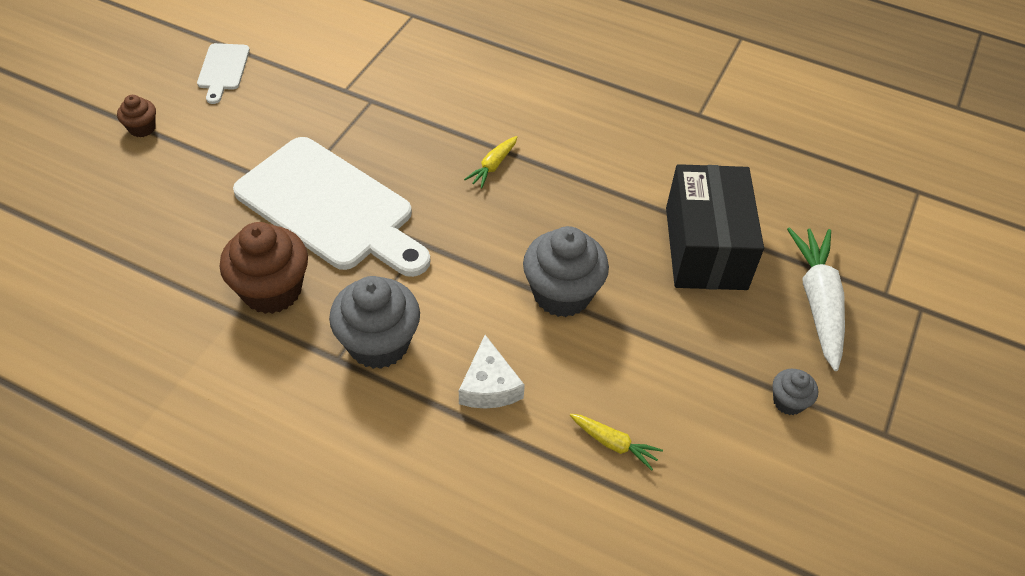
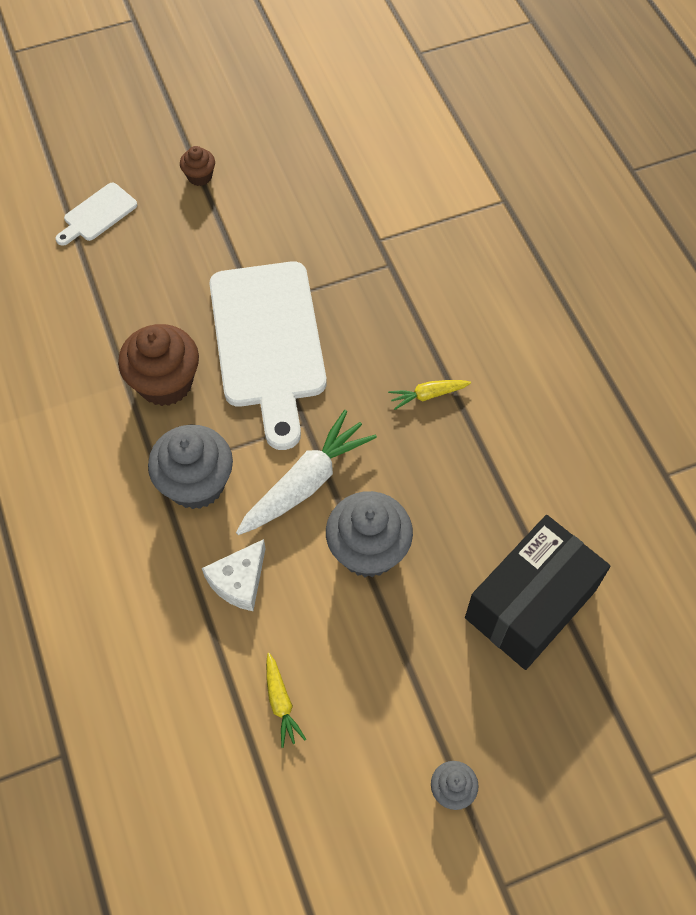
camera: 45 degrees right, 10 degrees up
(223, 70) = (303, 159): white cutting board -> white cutting board (97, 214)
(818, 302) = (576, 731): white carrot -> white carrot (306, 482)

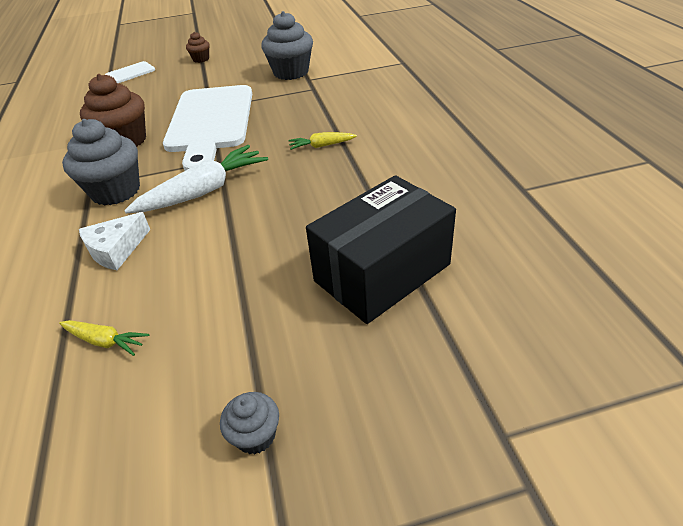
camera: 10 degrees right, 20 degrees down
(281, 703) = (105, 341): yellow carrot -> yellow carrot turned 60 degrees counterclockwise
(368, 550) = (239, 232): grey cupcake -> grey cupcake (291, 72)

